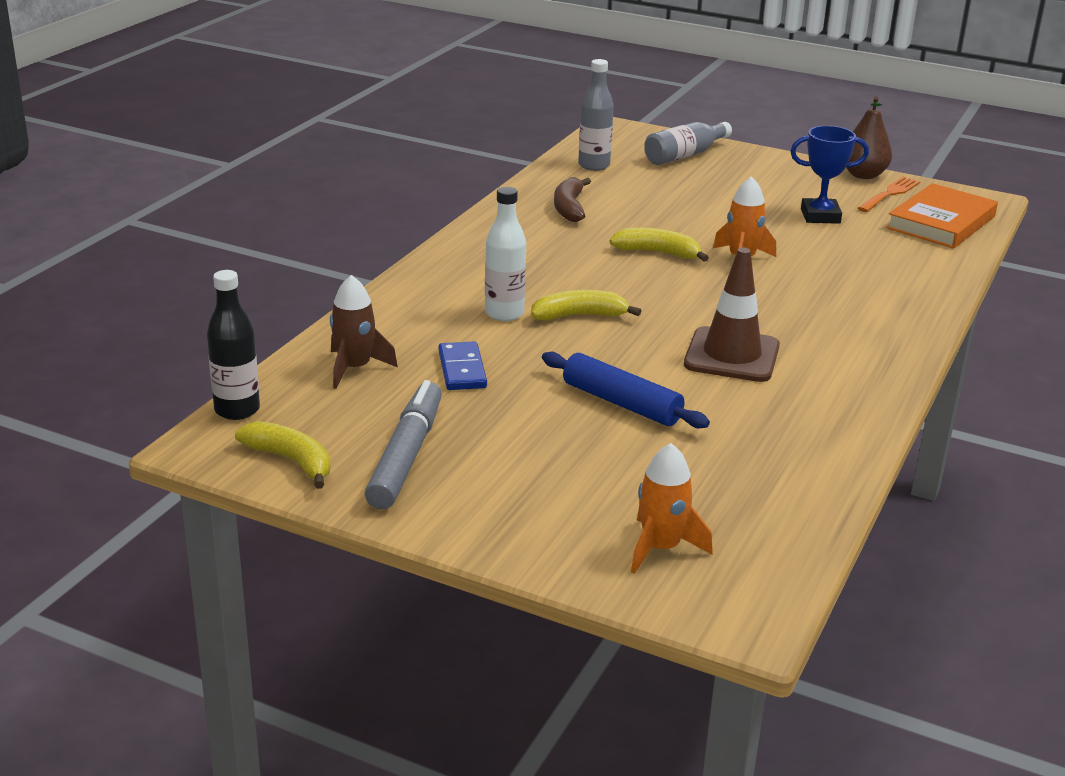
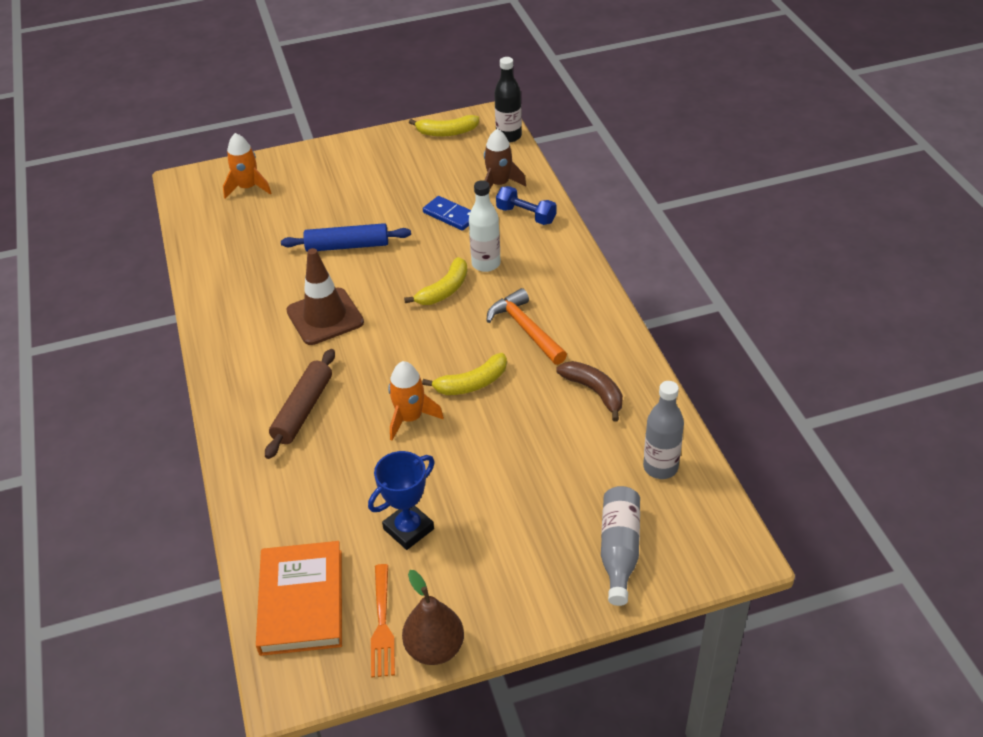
camera: 140 degrees right, 15 degrees up
(388, 328) = (526, 215): none -> blue dumbbell
(406, 456) = (405, 161): grey marker -> none
(554, 259) = (525, 329): none -> orange hammer
(835, 305) = (303, 410): none -> brown rolling pin

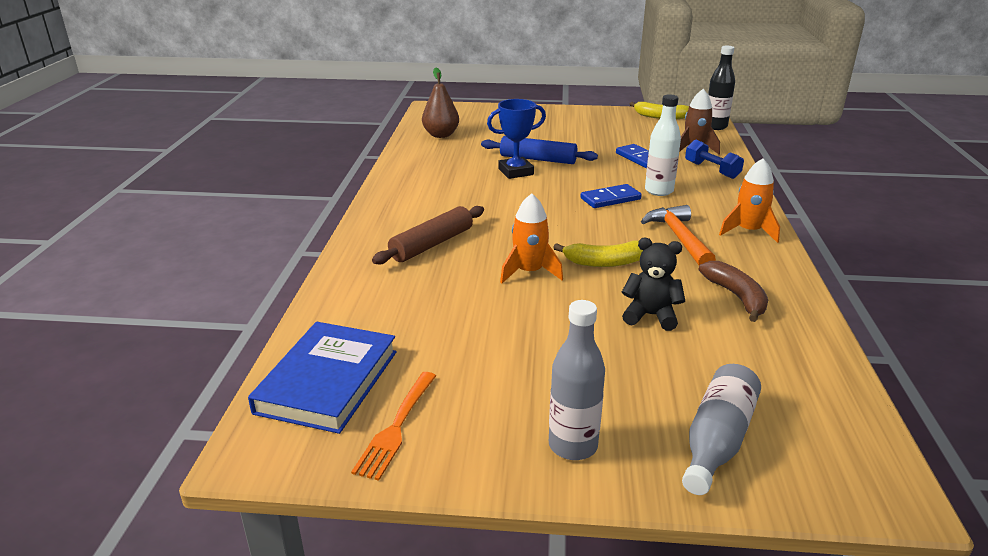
camera: 20 degrees right, 15 degrees down
(248, 188) = (477, 118): orange rocket -> orange rocket (748, 231)
(301, 601) = (327, 381): orange book -> blue book
(325, 317) = (491, 194): brown traffic cone -> none
(408, 529) = (476, 353): blue trophy -> blue trophy (515, 172)
(435, 648) = (441, 469): brown pear -> brown pear (441, 135)
(444, 290) = (610, 199): yellow banana -> blue domino
(532, 438) = (650, 316): none -> black teddy bear
(660, 467) = (797, 377): grey bottle -> grey bottle (573, 446)

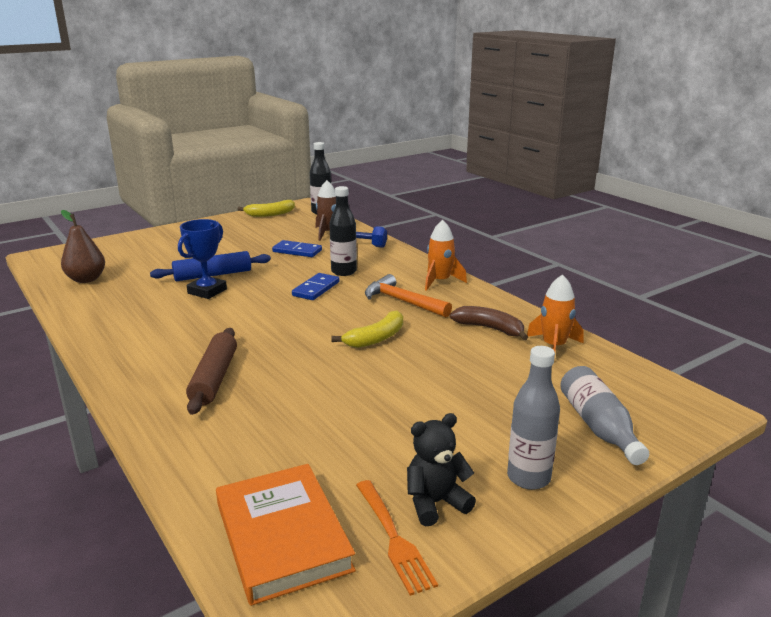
camera: 40 degrees left, 5 degrees down
(327, 381) = (282, 536): blue book -> orange book
(529, 272) = (330, 368): orange rocket -> orange rocket (553, 346)
(650, 316) = (456, 364): black teddy bear -> black teddy bear (435, 503)
(659, 191) = (344, 271): white bottle -> black bottle

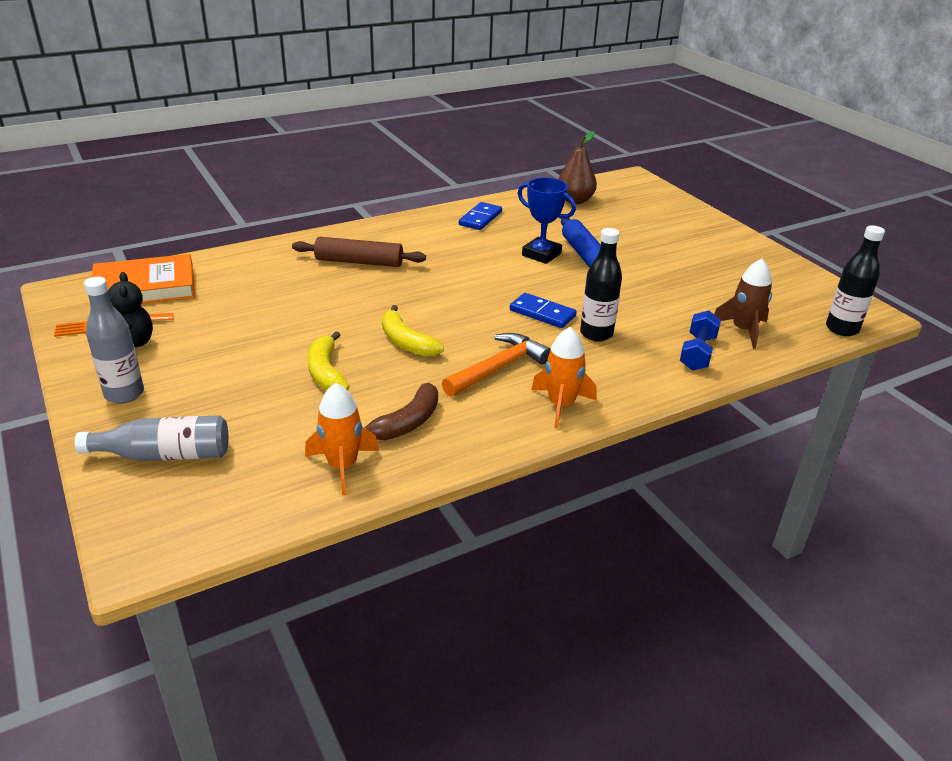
camera: 95 degrees right, 10 degrees up
(270, 214) = (813, 289): yellow banana -> yellow banana (326, 372)
(297, 251) = (666, 305): blue domino -> blue domino (480, 218)

